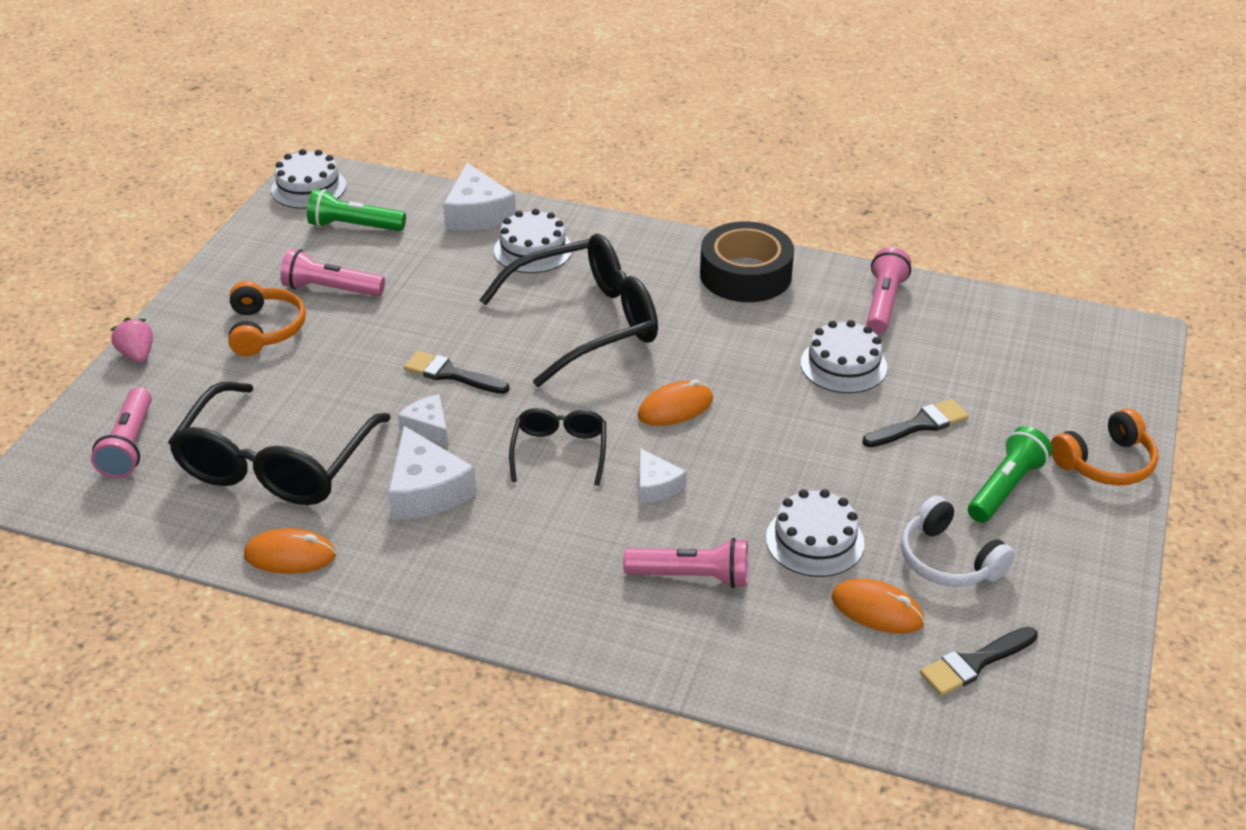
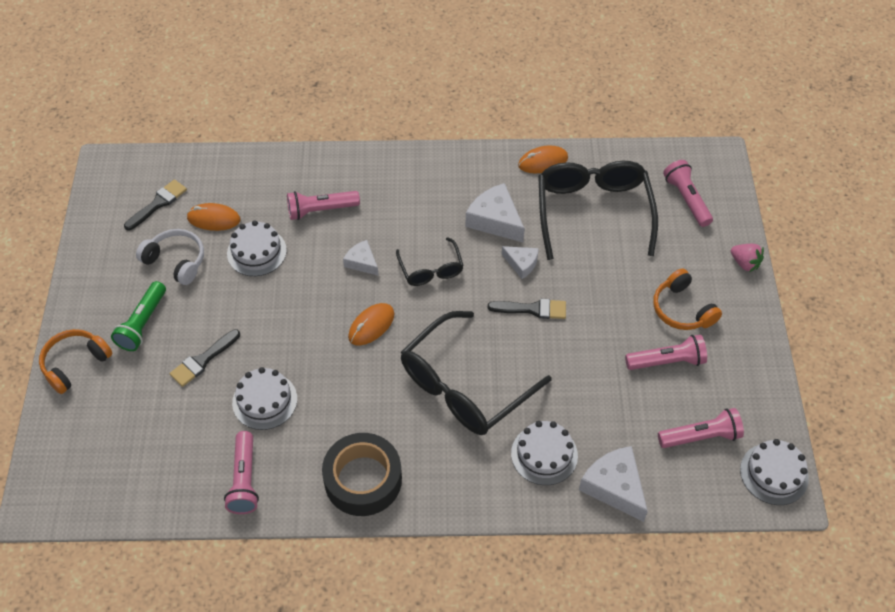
camera: 160 degrees right, 15 degrees up
(354, 226) = (701, 436): green flashlight -> pink flashlight

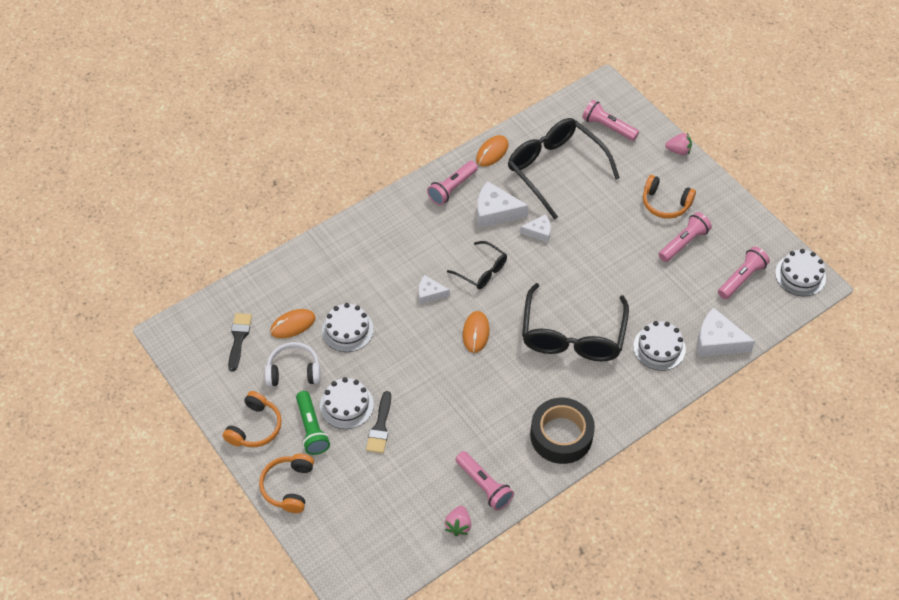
camera: 35 degrees left, 0 degrees up
(98, 291) = (255, 427): none -> orange headphones
(186, 503) = (458, 525): none -> pink strawberry
(264, 401) = (449, 426): white cake -> white cake (346, 405)
(321, 210) = (366, 274): pink flashlight -> pink flashlight (452, 188)
(532, 309) = (572, 258): black brush -> none

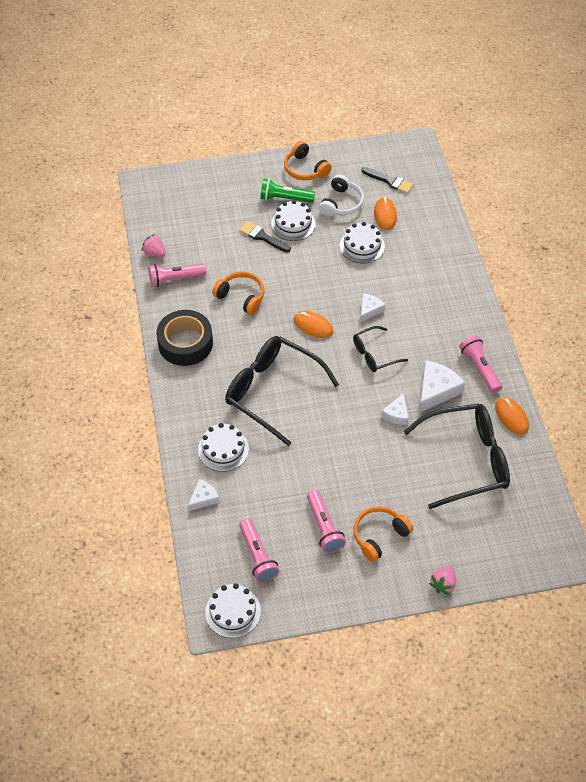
camera: 115 degrees right, 0 degrees up
(288, 486) = (246, 173): orange headphones -> orange headphones (241, 297)
(608, 127) = (504, 533): pink flashlight -> none
(717, 341) = (203, 498): white cheese -> white cheese, size x0.59

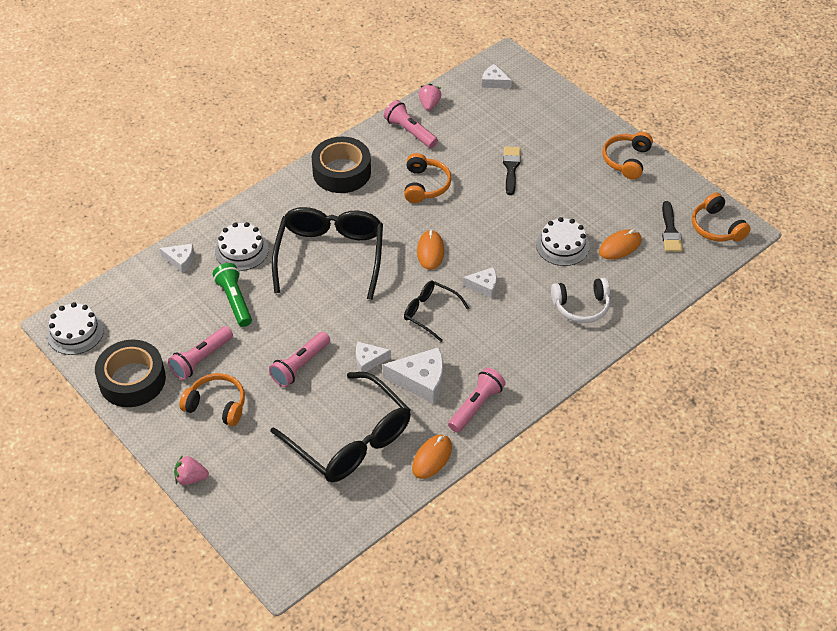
camera: 60 degrees right, 5 degrees down
(162, 202) = (494, 82): none -> white cheese
(257, 556) = (142, 324): pink flashlight -> pink flashlight (300, 365)
(285, 198) = (574, 162): green flashlight -> green flashlight (234, 300)
(293, 224) = (546, 182): white cake -> none
(315, 587) = (132, 380): none -> black tape
(341, 203) = (605, 206): white headphones -> white headphones (581, 306)
(403, 156) = (716, 227): none -> orange headphones

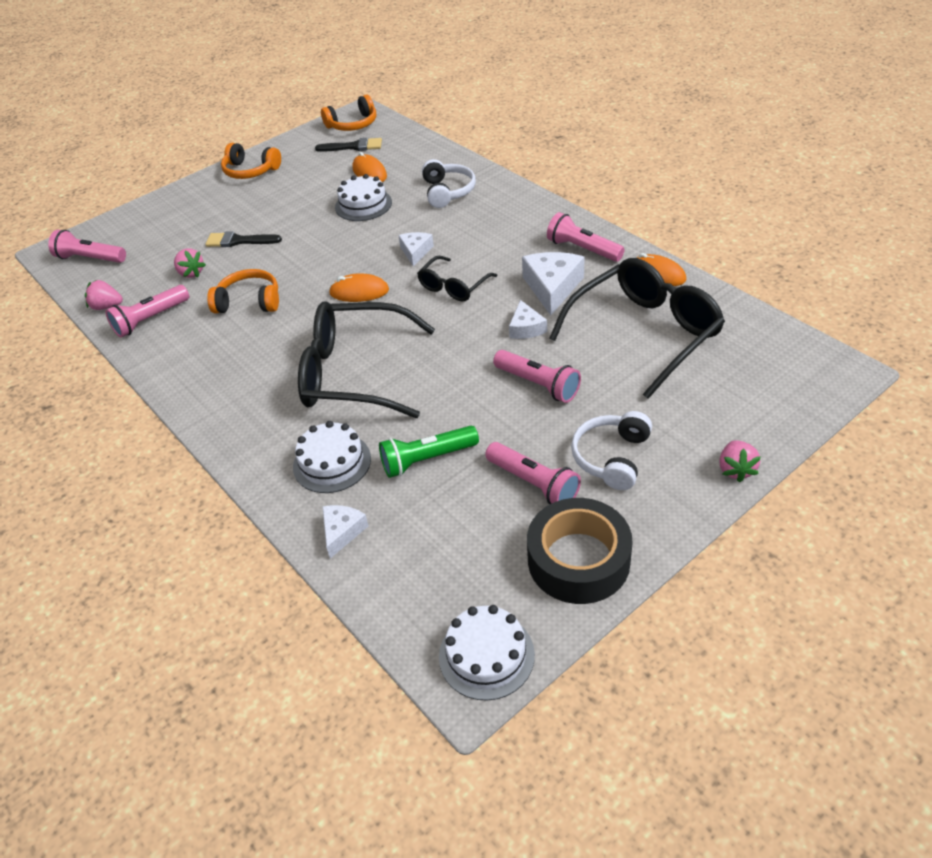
camera: 85 degrees left, 5 degrees down
(217, 405) = (611, 457): orange headphones -> white headphones
(341, 172) = (204, 375): black tape -> none
(467, 145) = (191, 273): none -> pink strawberry
(494, 82) = (90, 258): white cheese -> pink flashlight

